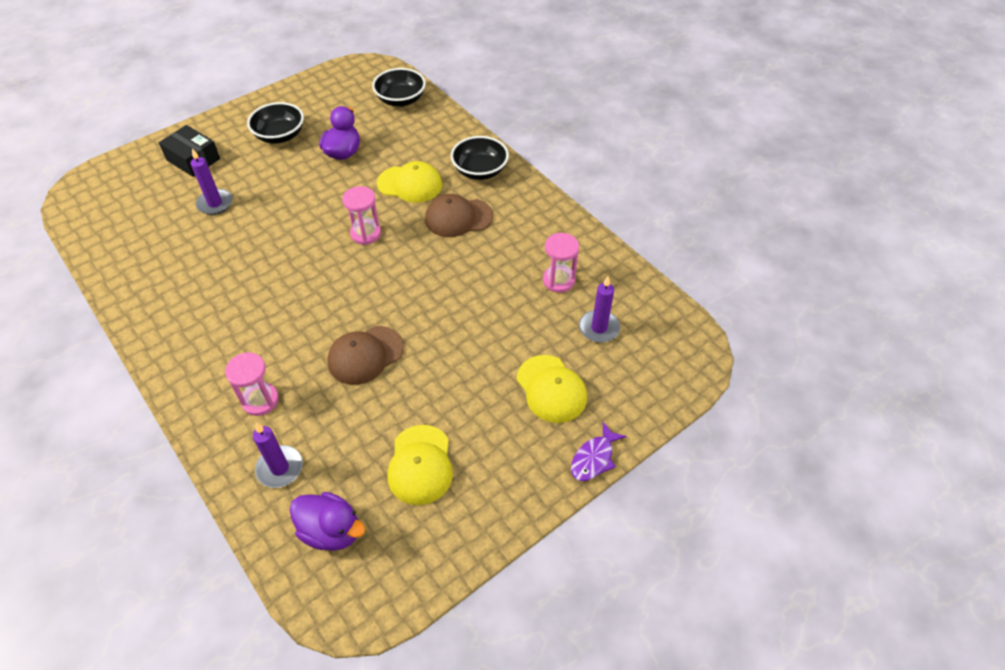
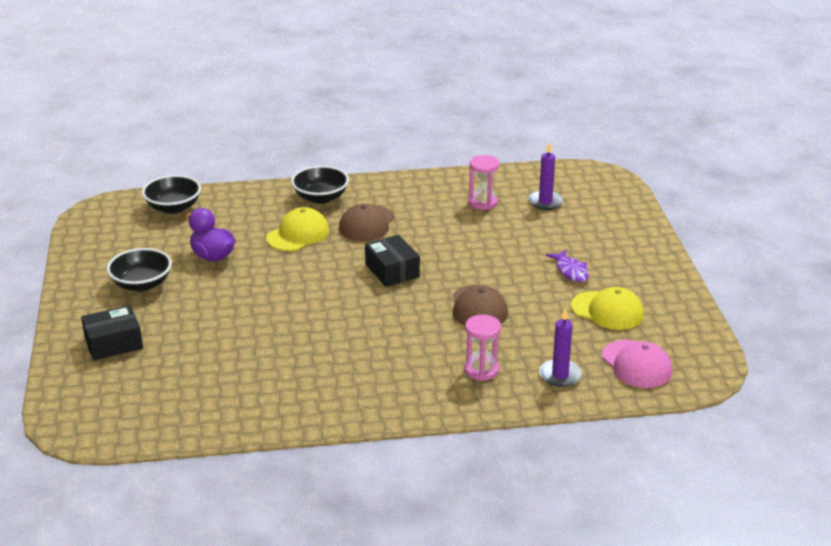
camera: 60 degrees left, 20 degrees down
(215, 203) = (201, 343): purple candle -> none
(331, 531) = (636, 364): purple duck -> pink cap
(366, 233) = (337, 272): pink hourglass -> none
(391, 268) = (392, 270): none -> black box
(551, 389) = (584, 238): yellow cap -> none
(594, 458) = (656, 241): purple fish -> purple fish (571, 271)

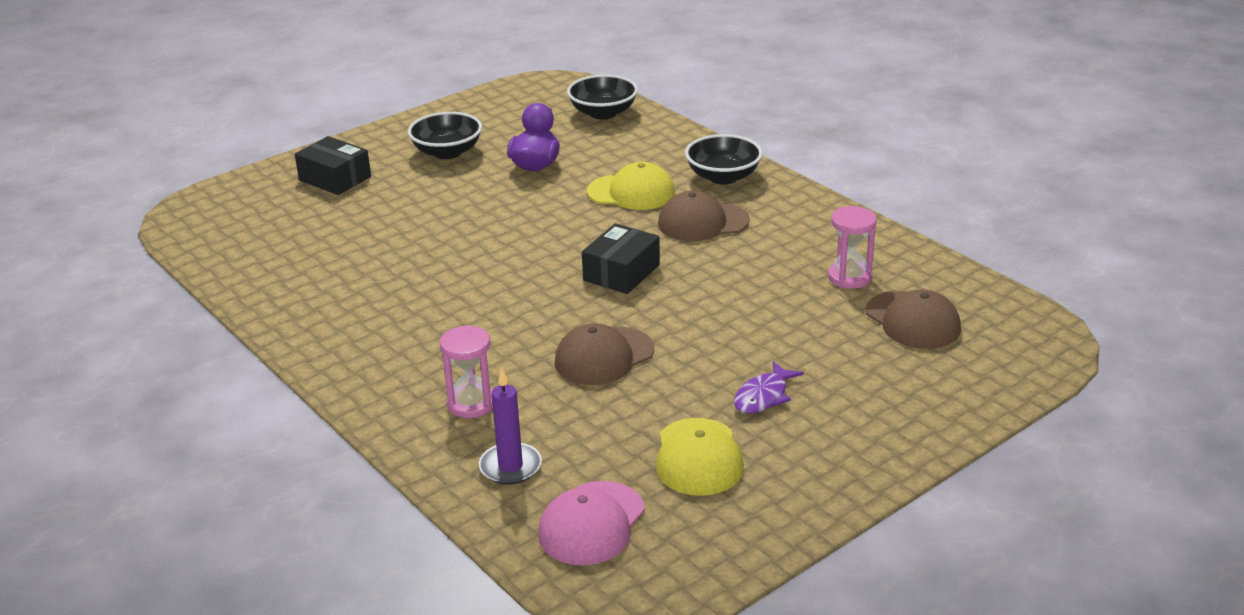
camera: 60 degrees right, 0 degrees up
(545, 202) = (912, 320): purple candle -> brown cap

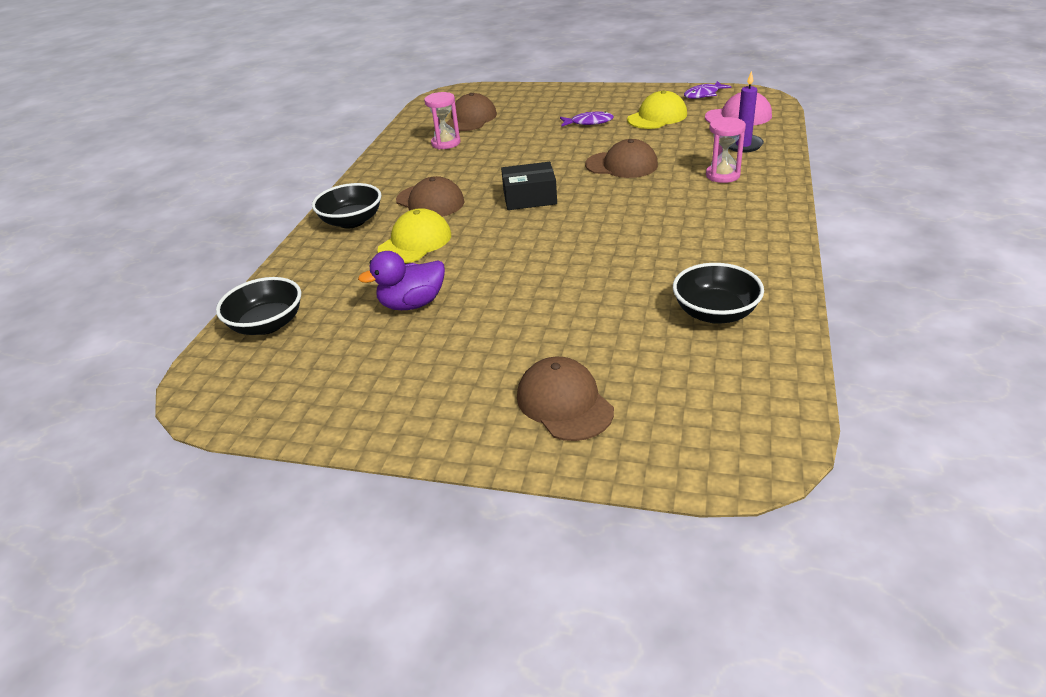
camera: 125 degrees left, 5 degrees up
(335, 178) = (564, 403): black box -> brown cap
(447, 152) = (435, 366): black bowl -> black bowl (715, 313)
(631, 192) = (415, 242): yellow cap -> yellow cap turned 60 degrees clockwise
(716, 549) = (703, 94): none -> purple fish

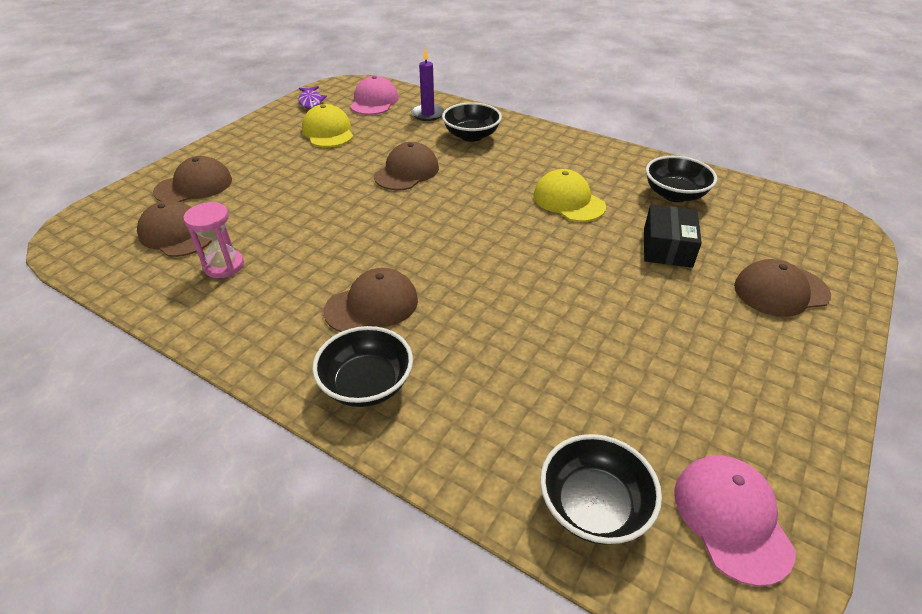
camera: 75 degrees left, 5 degrees up
(264, 385) = (731, 518): none -> pink cap
(412, 304) = (598, 357): purple duck -> none
(415, 242) = (463, 334): yellow cap -> yellow cap (568, 201)
(530, 198) = (426, 235): black box -> black box (667, 247)
(531, 103) = (194, 186): none -> brown cap
(589, 122) = (294, 165): purple fish -> none
(722, 175) = (471, 136): pink hourglass -> black bowl

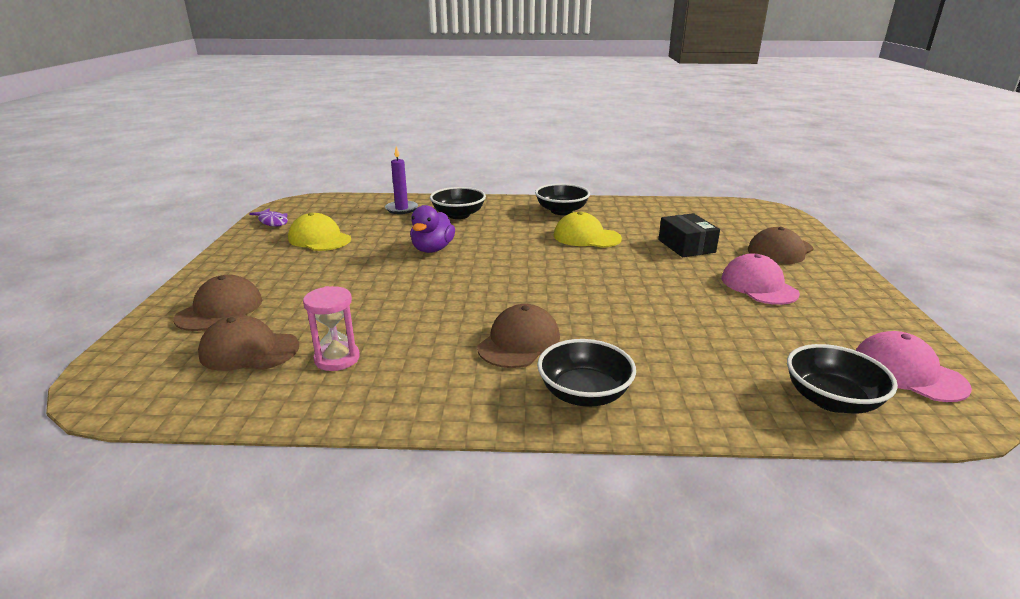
camera: 30 degrees left, 15 degrees down
(374, 101) = (339, 210): pink cap -> pink cap (758, 286)
(407, 172) = (432, 249): brown cap -> purple duck
(674, 194) = (653, 217): black bowl -> black bowl (561, 211)

